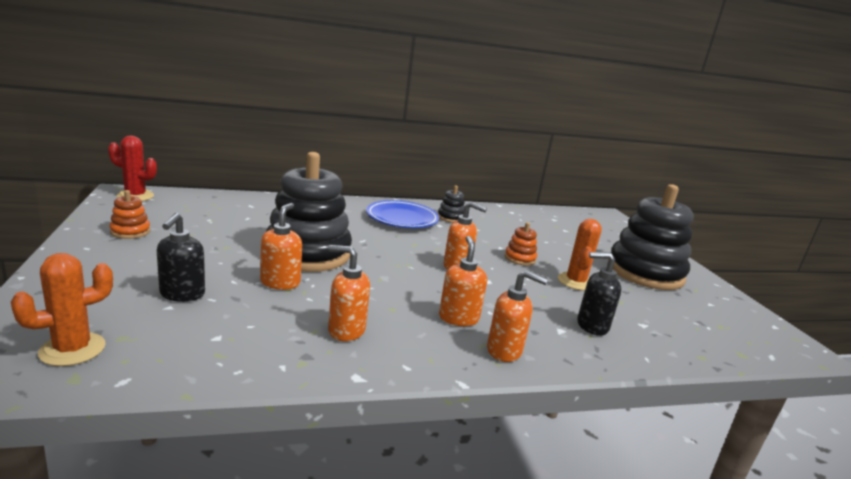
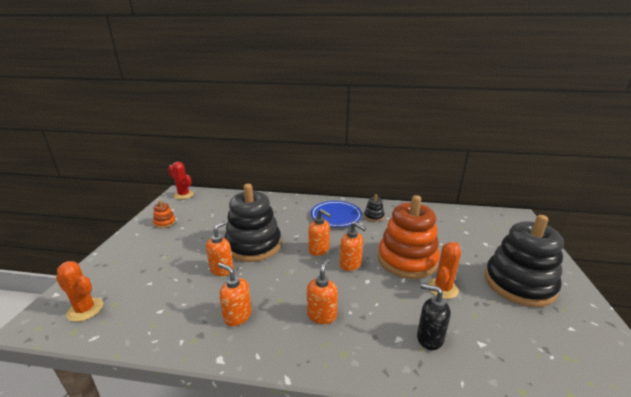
camera: 25 degrees right, 5 degrees up
(72, 349) = (85, 309): orange cactus -> orange cactus turned 45 degrees clockwise
(182, 294) = (162, 274): black soap dispenser -> none
(504, 351) = (338, 353): orange soap dispenser -> orange soap dispenser (319, 250)
(520, 258) = (407, 260): orange stacking toy -> orange stacking toy, size x2.40

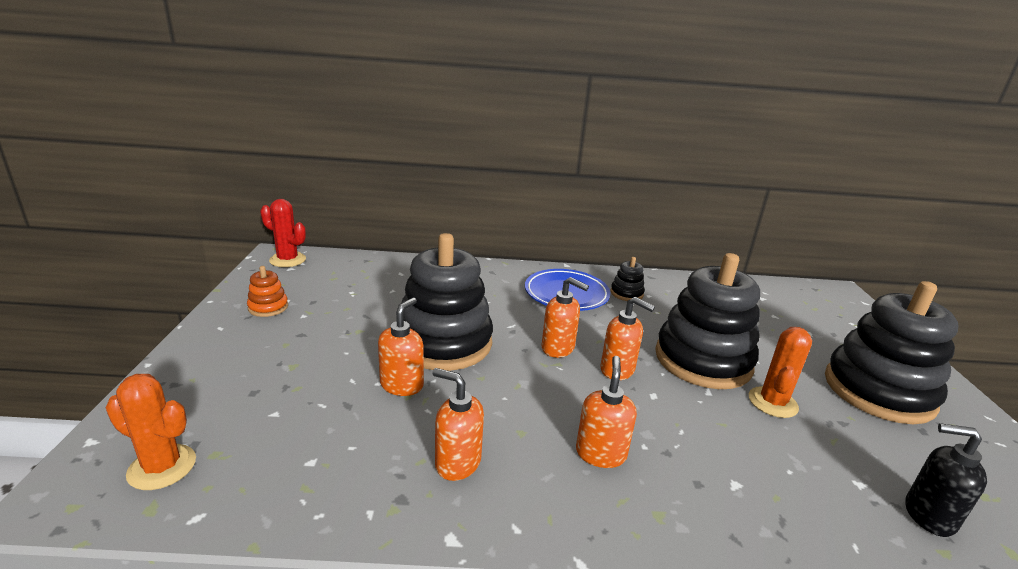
camera: 10 degrees left, 0 degrees up
(407, 260) = (703, 360): orange stacking toy -> black stacking toy
(429, 338) = (782, 480): black soap dispenser -> black soap dispenser (928, 515)

